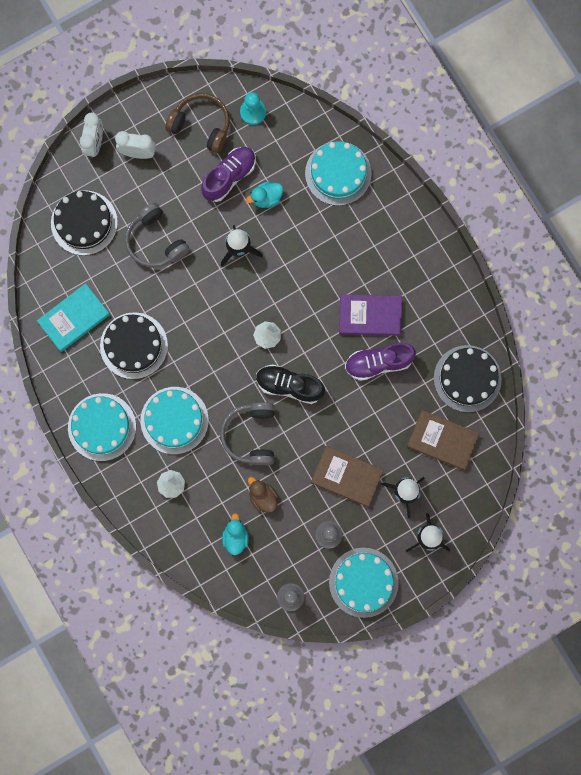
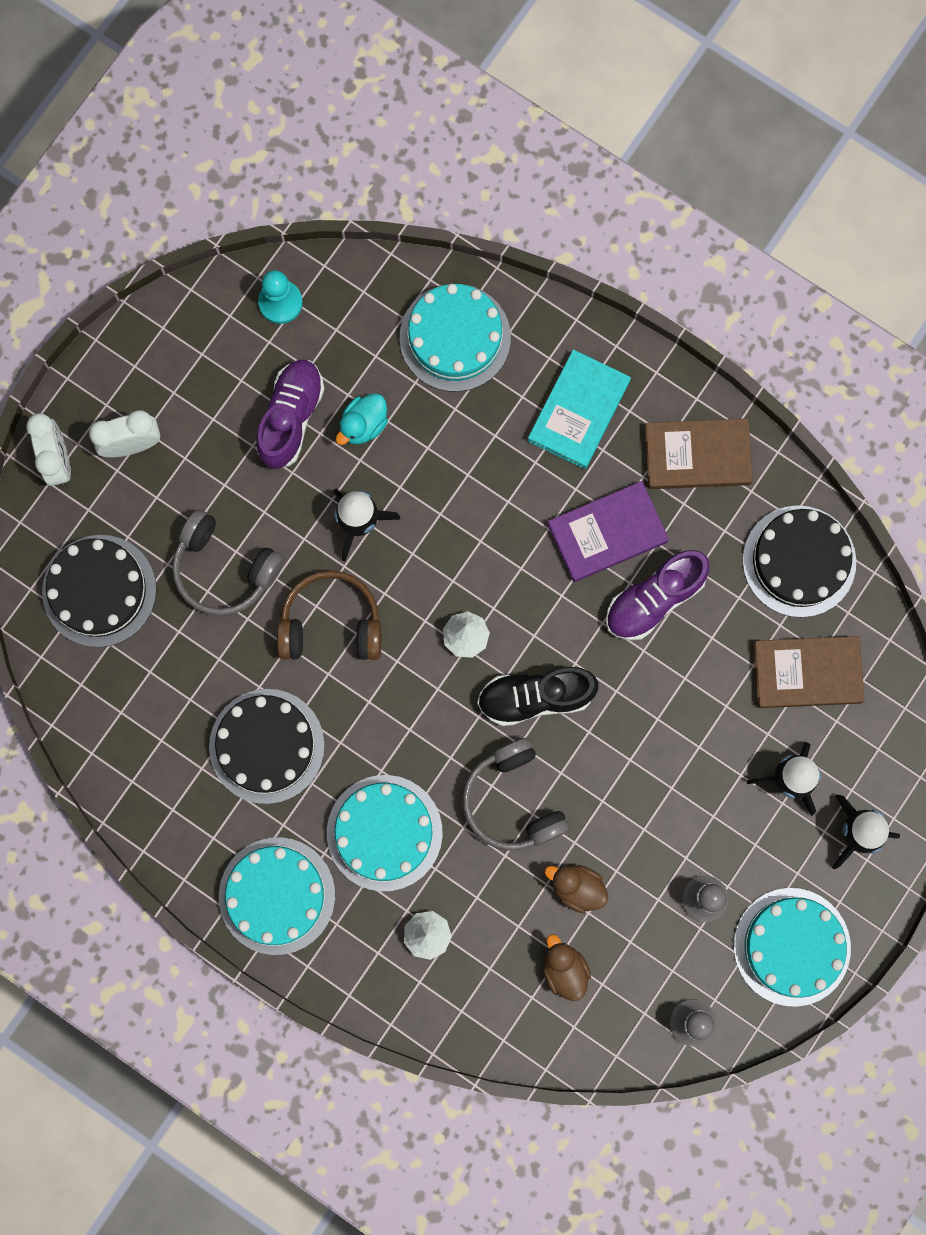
camera: 25 degrees left, 0 degrees up
(74, 318) = (153, 747): turquoise book -> turquoise book (579, 411)
(201, 125) = (210, 358): brown headphones -> brown headphones (331, 624)
(235, 537) = (564, 969): turquoise duck -> brown duck
(347, 477) = (689, 796): brown book -> brown book (697, 456)

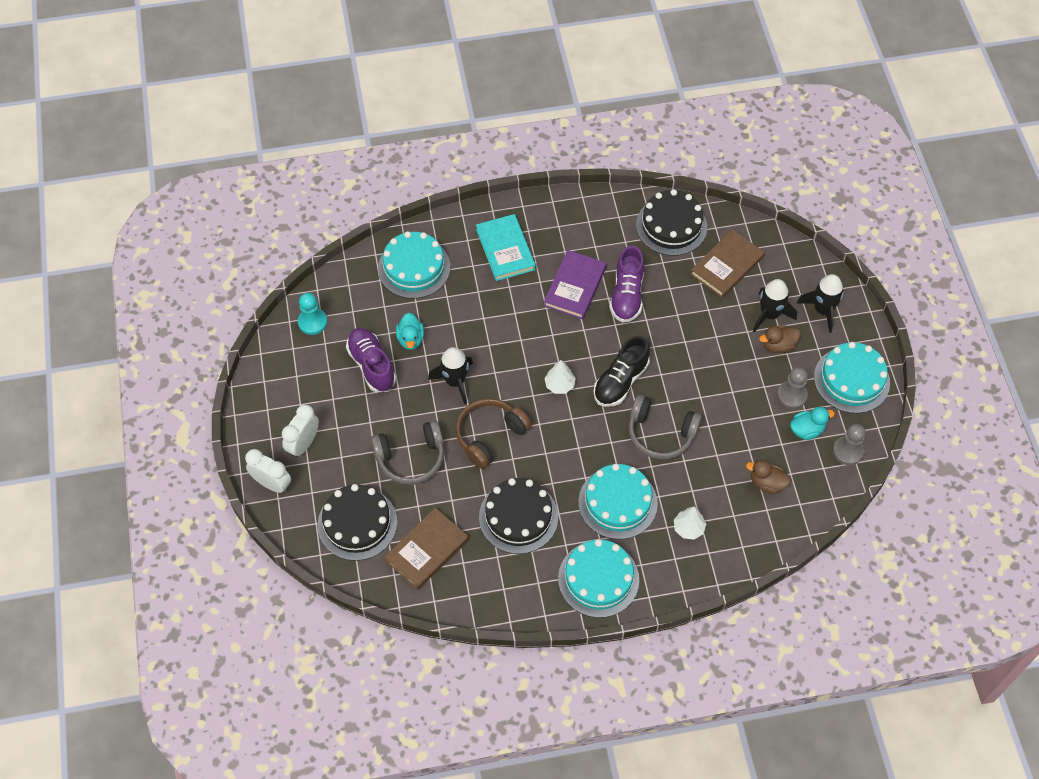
camera: 45 degrees left, 20 degrees down
(576, 887) = (731, 443): brown duck -> brown duck (778, 345)
(675, 954) = (807, 430): none -> turquoise duck
(697, 456) = (579, 223): brown book -> brown book (427, 550)

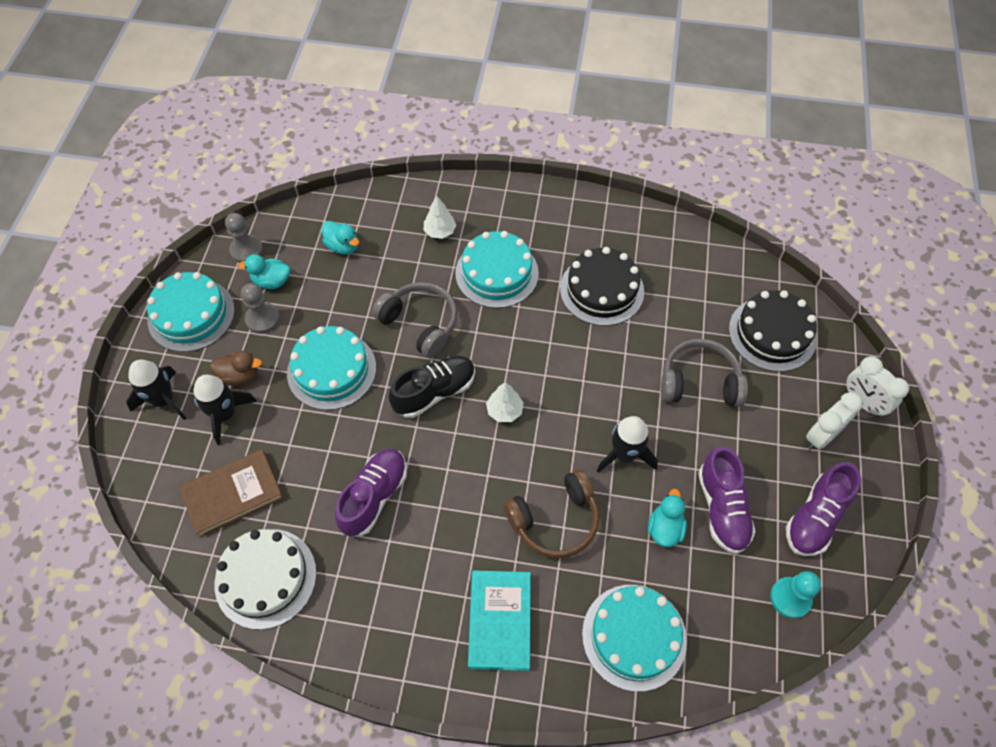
camera: 160 degrees left, 0 degrees up
(301, 381) = (815, 518): none -> purple shoe
(427, 550) = (704, 287): brown book -> none
(490, 436) = (604, 379): brown headphones -> brown headphones (555, 520)
(575, 287) = (432, 531): purple book -> none
(598, 579) = (545, 216): turquoise cake -> turquoise cake (331, 370)
(671, 226) = (265, 578): black cake -> white cake
(767, 483) = (343, 246): brown duck -> turquoise duck

